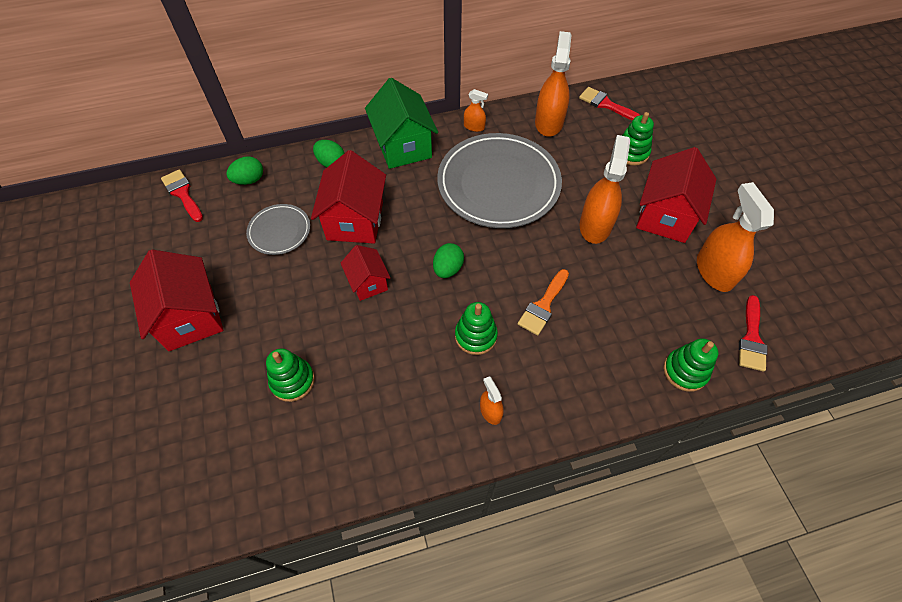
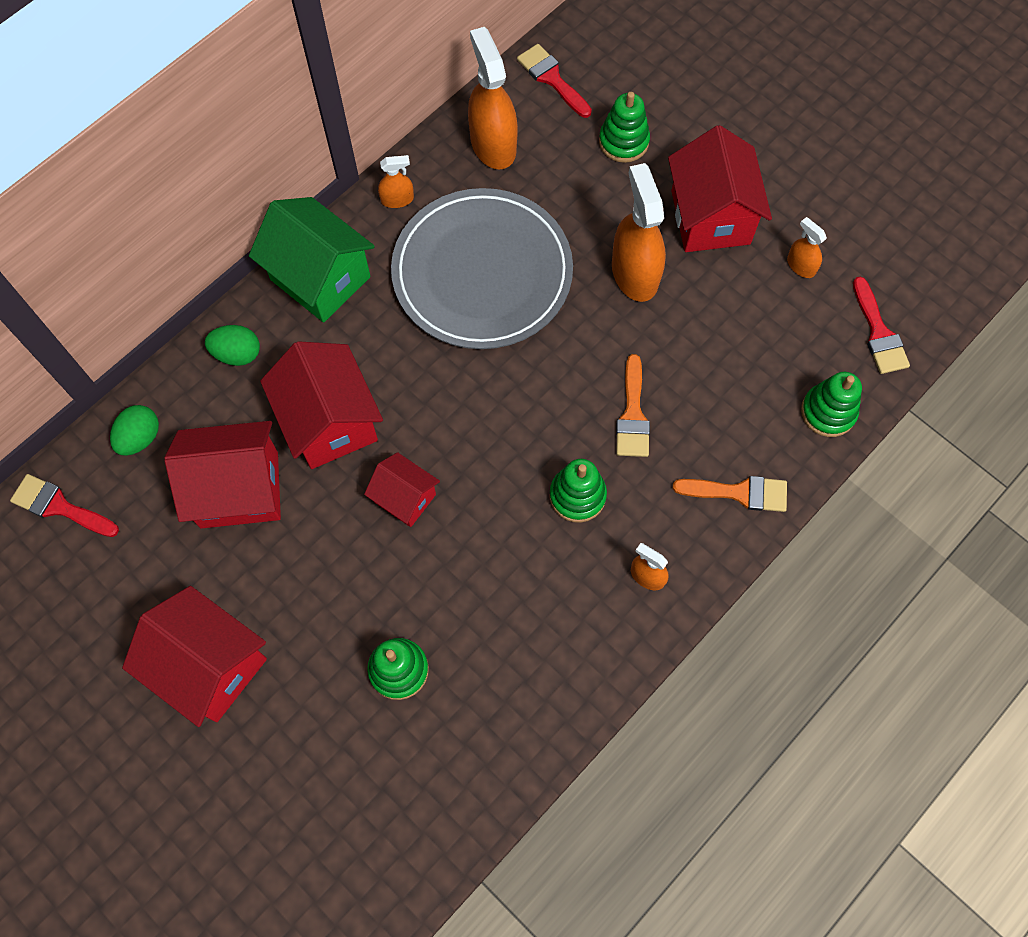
camera: 30 degrees left, 10 degrees up
(279, 231) = (239, 489): grey plate -> red house
(448, 269) = (491, 427): green egg -> none
(589, 391) = (739, 492): none -> orange brush
(606, 104) = (551, 78): red brush -> red brush turned 45 degrees clockwise
(714, 271) = (801, 266): orange spray bottle -> orange spray bottle, size x0.49

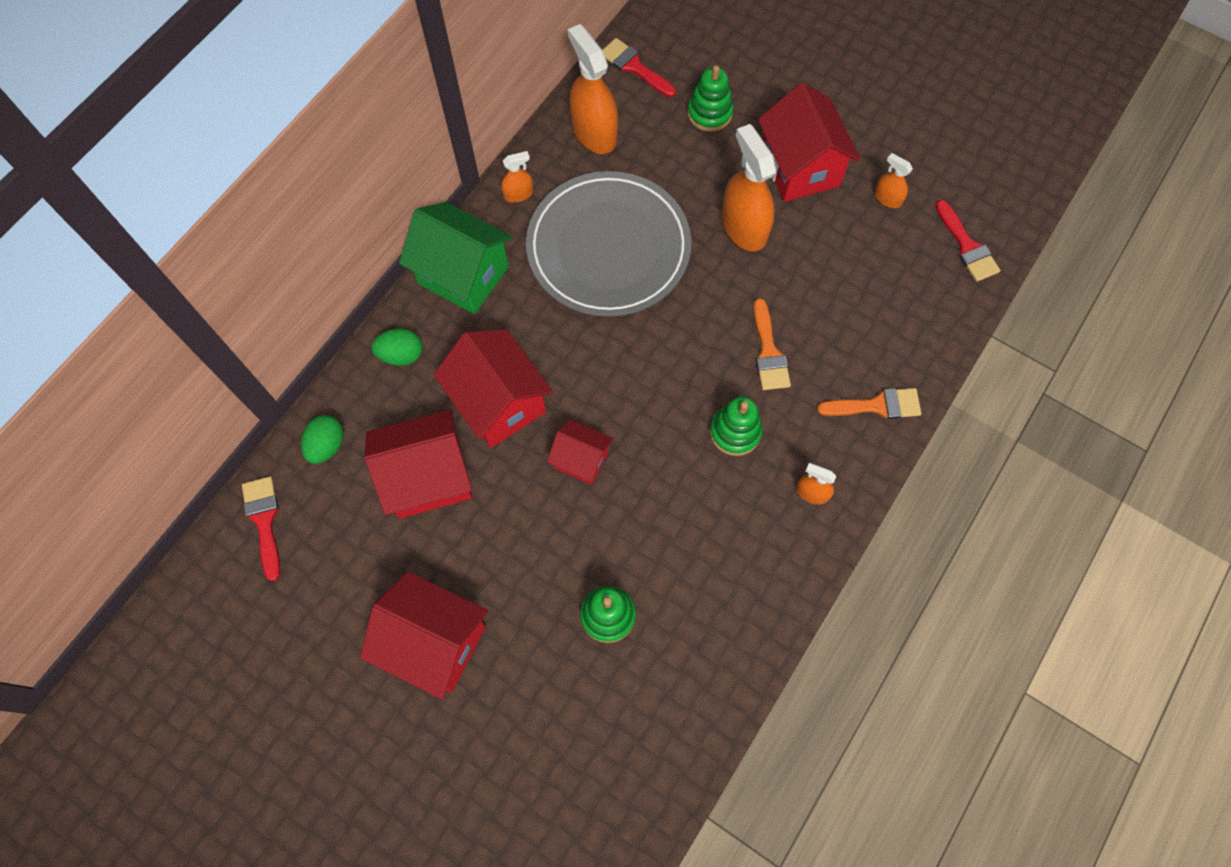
camera: 10 degrees left, 0 degrees up
(59, 506) = (264, 520): red brush -> red brush turned 60 degrees clockwise
(828, 412) = (938, 322): green stacking toy -> none

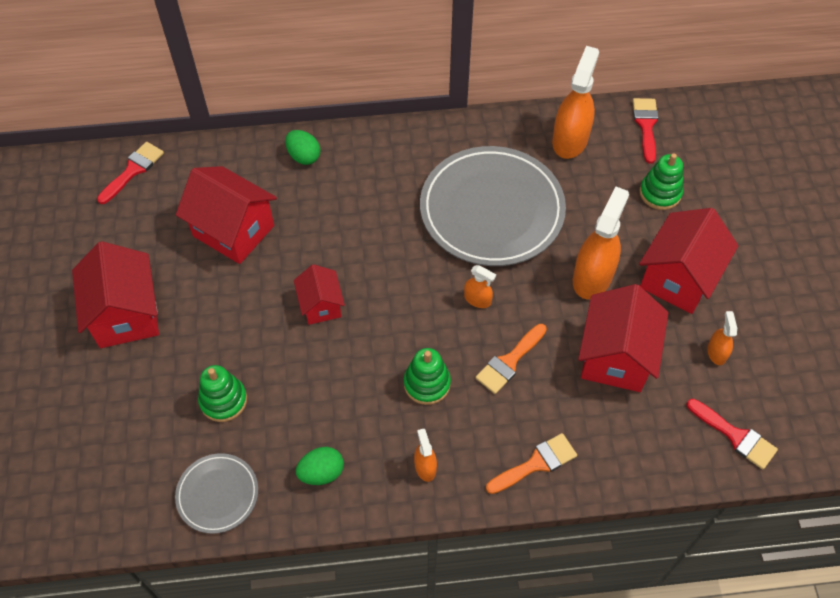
camera: 50 degrees right, 10 degrees down
(327, 445) = (208, 164): green egg -> green egg (321, 472)
(463, 275) = (390, 147): green house -> none
(499, 403) = (319, 231): red house -> red house (615, 357)
(518, 194) = (479, 133): orange spray bottle -> orange spray bottle (477, 299)
(699, 686) = (217, 494): none -> grey plate
(876, 405) = (536, 463): orange brush -> orange brush turned 75 degrees counterclockwise
(967, 246) = (735, 436): red brush -> red brush turned 75 degrees counterclockwise

